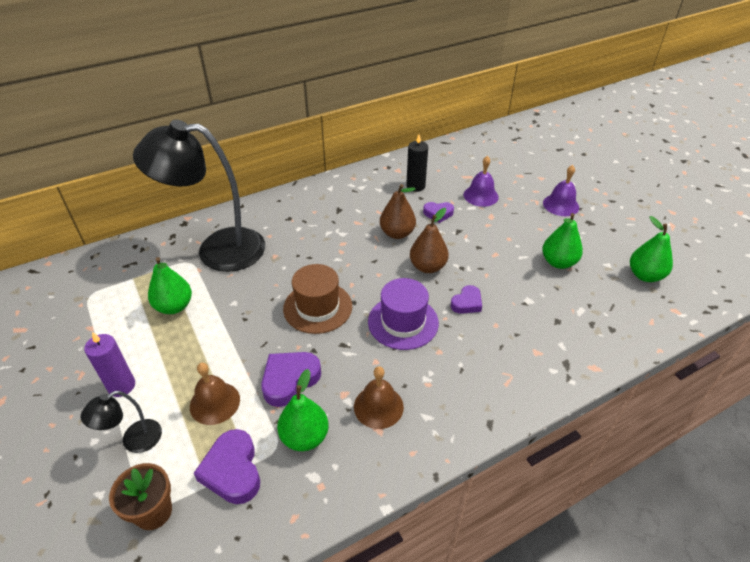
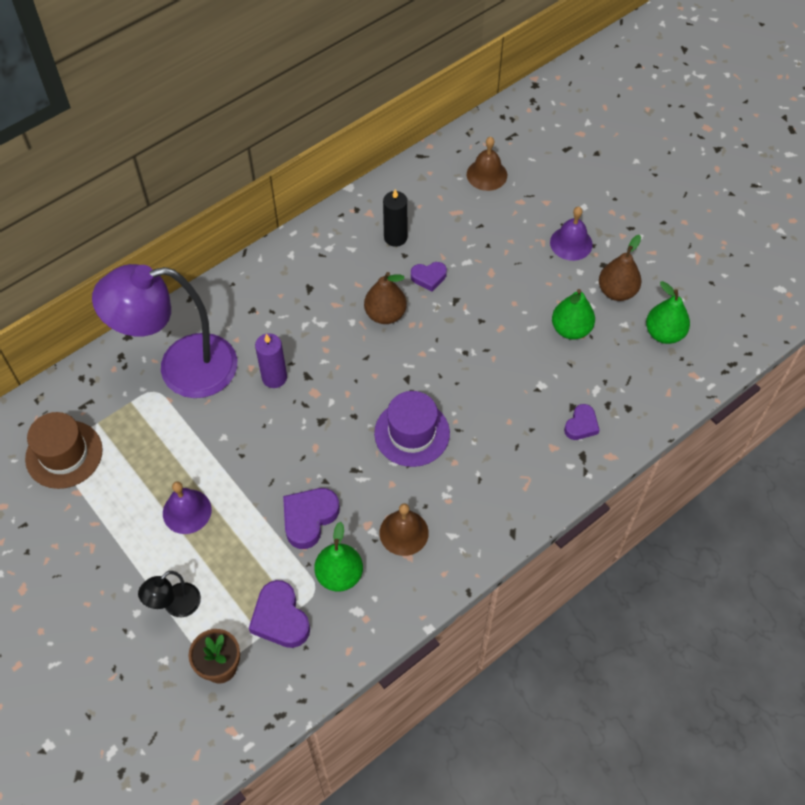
camera: 10 degrees left, 15 degrees up
(121, 386) = (140, 552): purple candle -> purple candle (274, 377)
(174, 306) = (159, 452): green pear -> none
(215, 403) = (241, 555): brown bell -> brown bell (486, 174)
(217, 250) = (181, 369): black lamp -> purple lamp
(318, 307) = (317, 429): brown hat -> brown hat (64, 454)
(428, 267) = (427, 357): brown pear -> brown pear (617, 291)
(467, 303) = (476, 398): purple heart -> purple heart (581, 425)
(481, 195) = (476, 241): purple bell -> purple bell (187, 511)

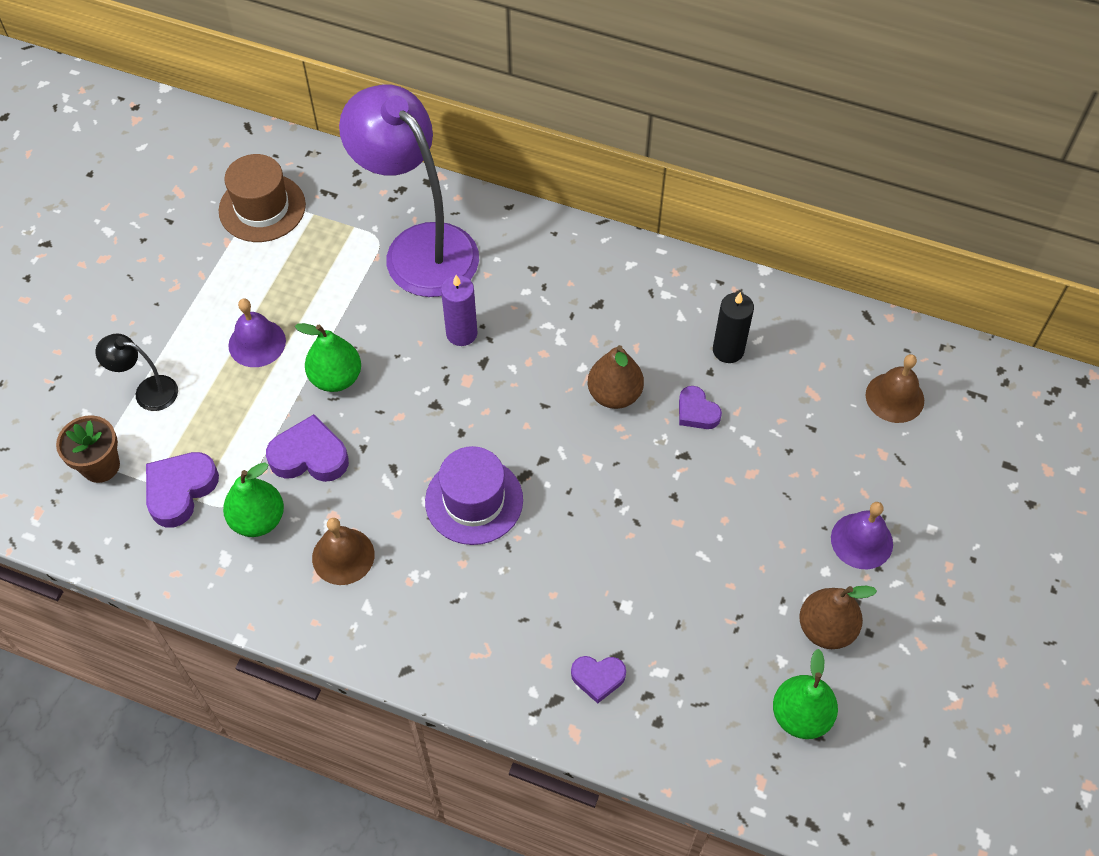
camera: 60 degrees right, 0 degrees up
(571, 329) = (730, 601): green pear -> green pear (336, 378)

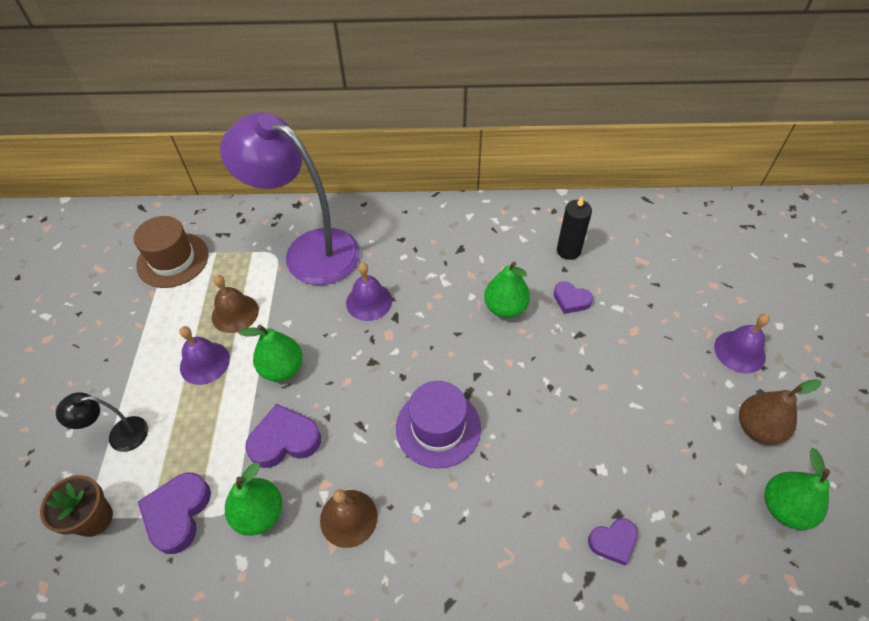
camera: 20 degrees left, 5 degrees down
(461, 333) = (369, 301): purple candle -> purple bell
(614, 394) = (505, 308): brown pear -> green pear
(894, 397) = (697, 245): brown bell -> brown bell (235, 313)

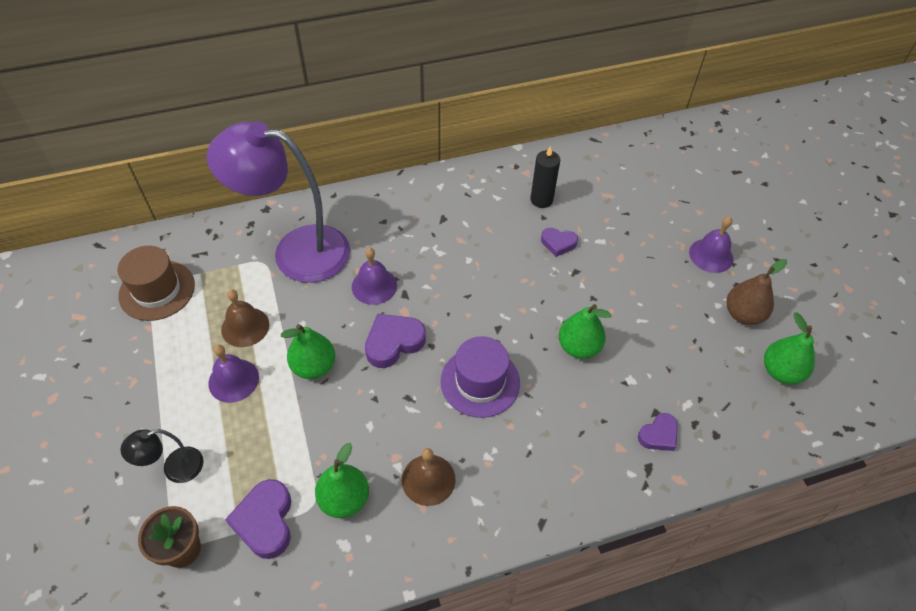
camera: 20 degrees left, 0 degrees up
(284, 440) = (342, 429): purple heart -> purple heart (393, 342)
(505, 308) = (503, 263): green pear -> green pear (578, 347)

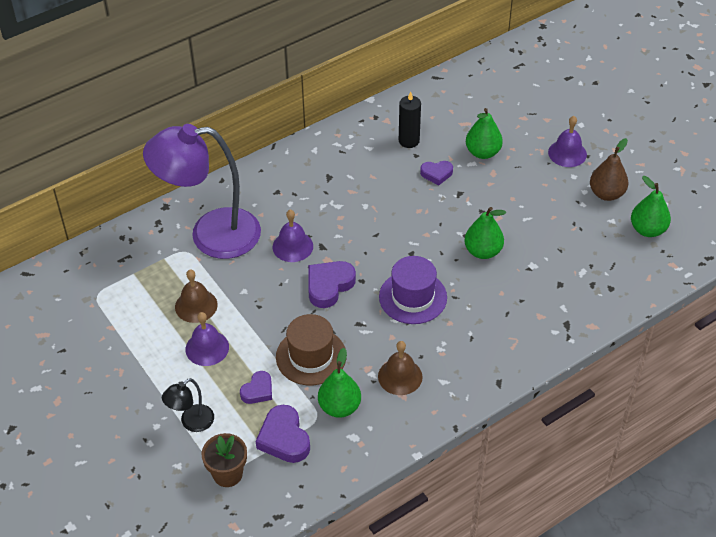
camera: 15 degrees left, 5 degrees down
(157, 290) = (102, 296): brown hat -> brown hat (311, 356)
(314, 366) = (270, 320): green pear -> green pear (482, 152)
(658, 435) = (567, 299): purple heart -> purple heart (258, 390)

